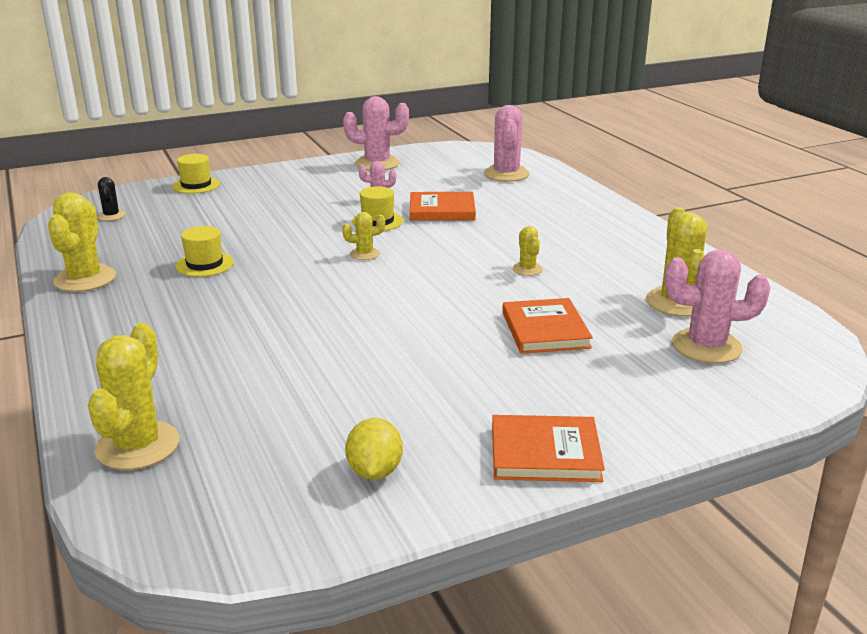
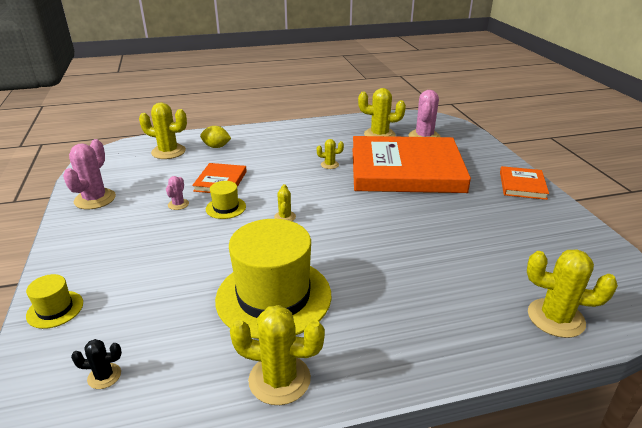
camera: 80 degrees left, 5 degrees up
(204, 264) = (273, 296): yellow hat -> yellow hat, size x2.26
(374, 471) = (552, 230): yellow lemon -> yellow lemon (216, 147)
(506, 174) = (168, 152): pink cactus -> yellow cactus
(545, 330) = (406, 170): orange book -> orange book, size x2.33

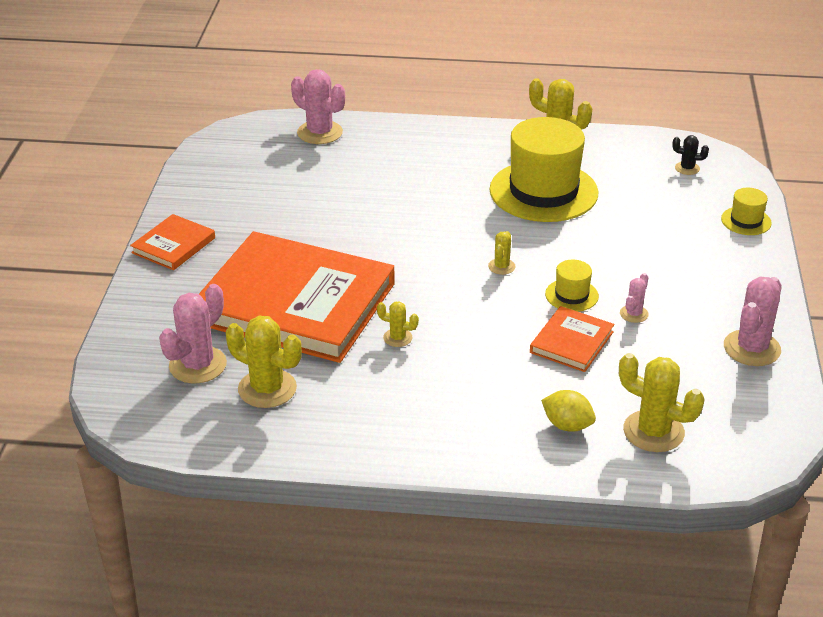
camera: 160 degrees left, 5 degrees up
(555, 318) = (320, 133): yellow cactus -> pink cactus

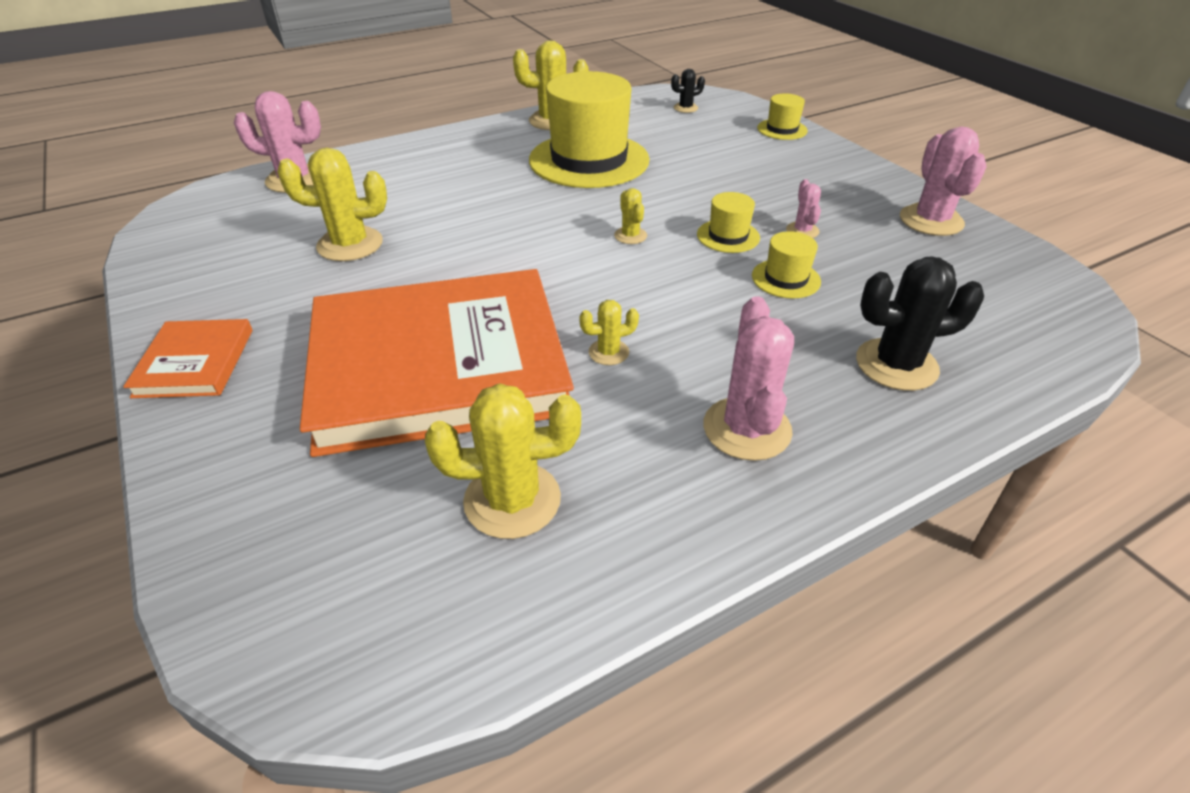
camera: 35 degrees left, 5 degrees up
(198, 365) = (373, 517): pink cactus -> pink cactus (746, 429)
(567, 425) = (896, 365): yellow lemon -> black cactus
(571, 342) = (786, 279): orange book -> yellow hat
(653, 431) = (973, 331): yellow cactus -> yellow cactus (350, 244)

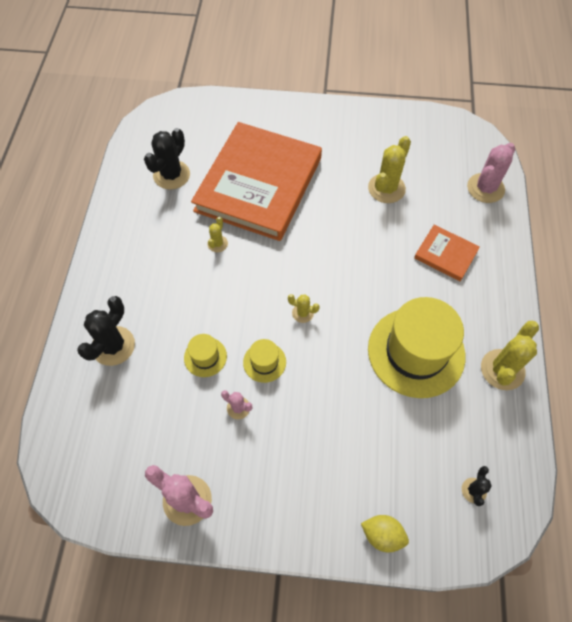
camera: 125 degrees right, 20 degrees up
(195, 362) = (324, 115): orange book -> orange book (445, 254)
(512, 500) = (171, 175): yellow cactus -> black cactus
(746, 429) = (136, 260): pink cactus -> none
(782, 129) = (382, 535): yellow hat -> yellow lemon

